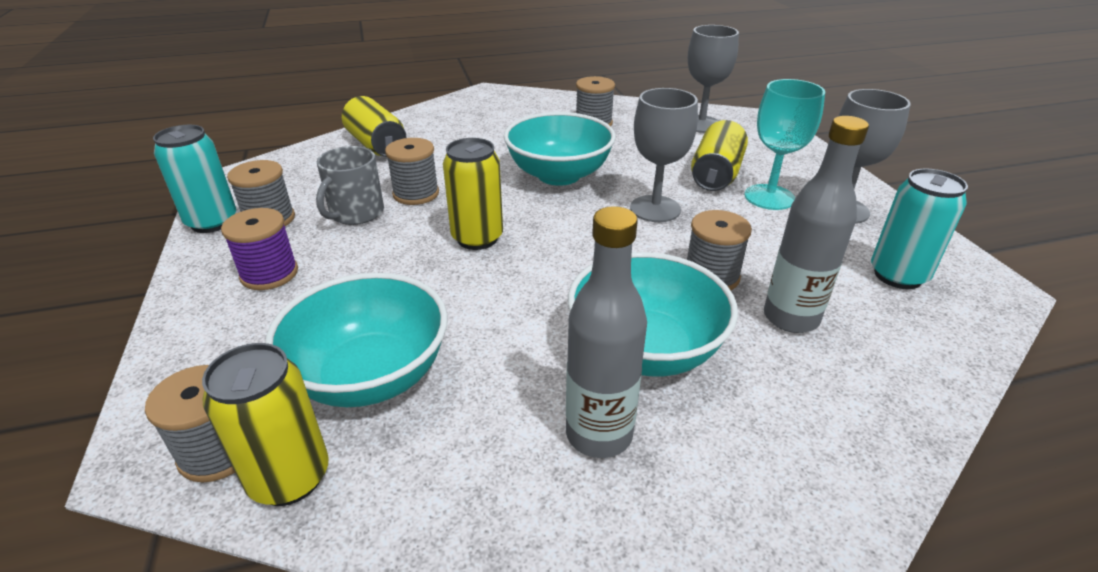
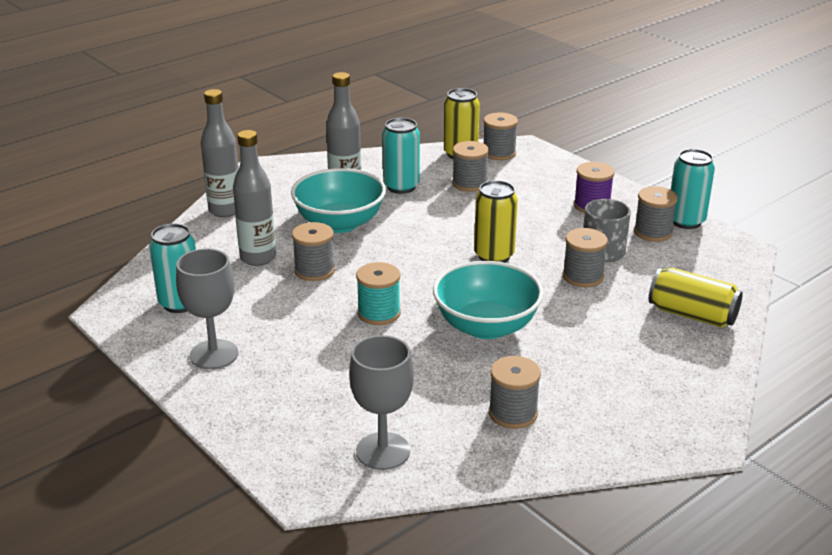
camera: 155 degrees right, 5 degrees down
(370, 376) = (469, 183): turquoise bowl -> grey spool
(490, 408) = (401, 187): none -> turquoise can
(655, 209) = (379, 313): grey goblet -> turquoise spool
(716, 174) = (339, 367): yellow can -> none
(769, 197) = (282, 352): turquoise goblet -> none
(857, 453) = (225, 210): none -> grey bottle

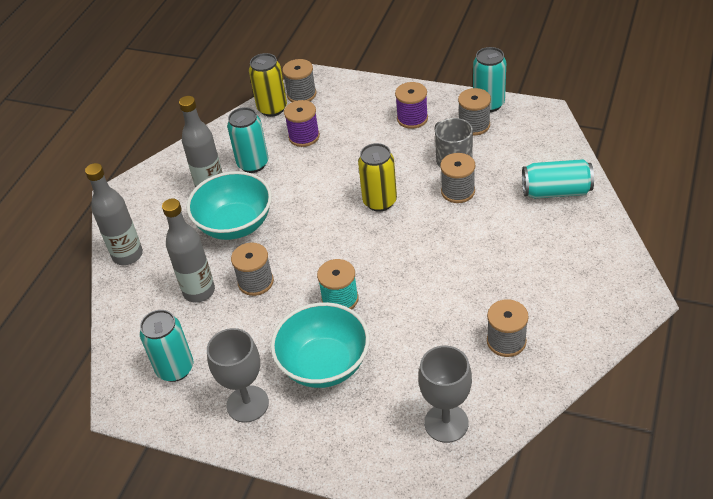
camera: 25 degrees left, 15 degrees up
(469, 183) = (304, 136): grey spool -> purple spool
(486, 326) = (427, 272): turquoise bowl -> turquoise bowl (324, 364)
(692, 315) = (556, 191): yellow can -> turquoise can

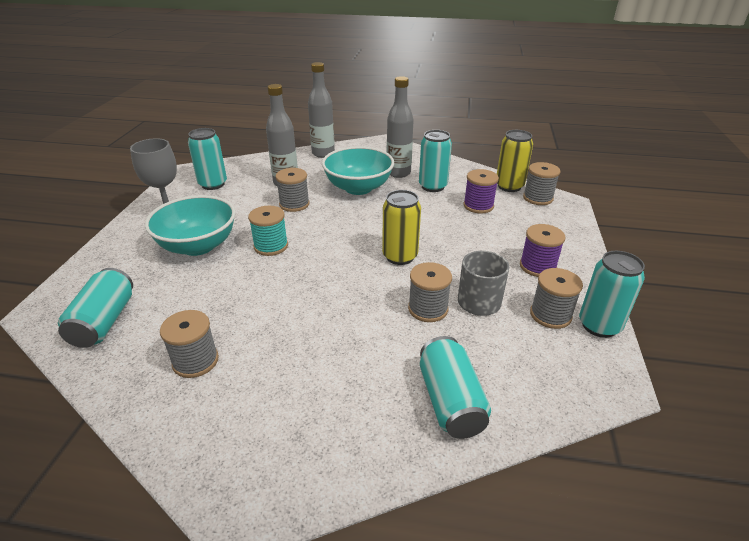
camera: 75 degrees right, 10 degrees down
(446, 423) = (104, 322): grey goblet -> turquoise can

